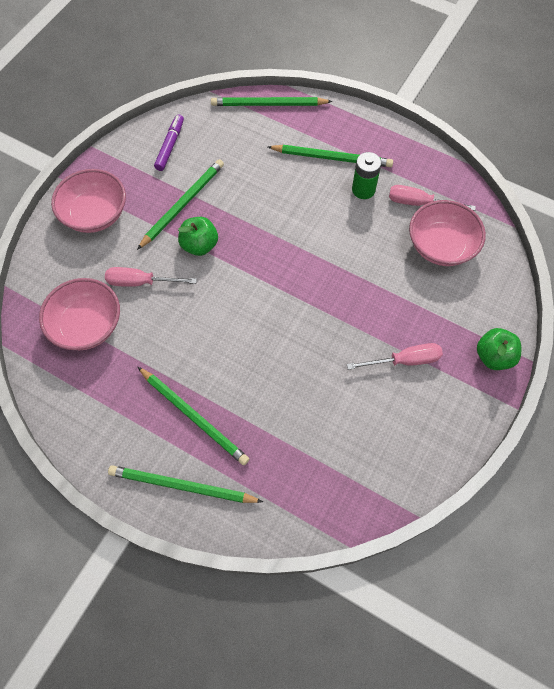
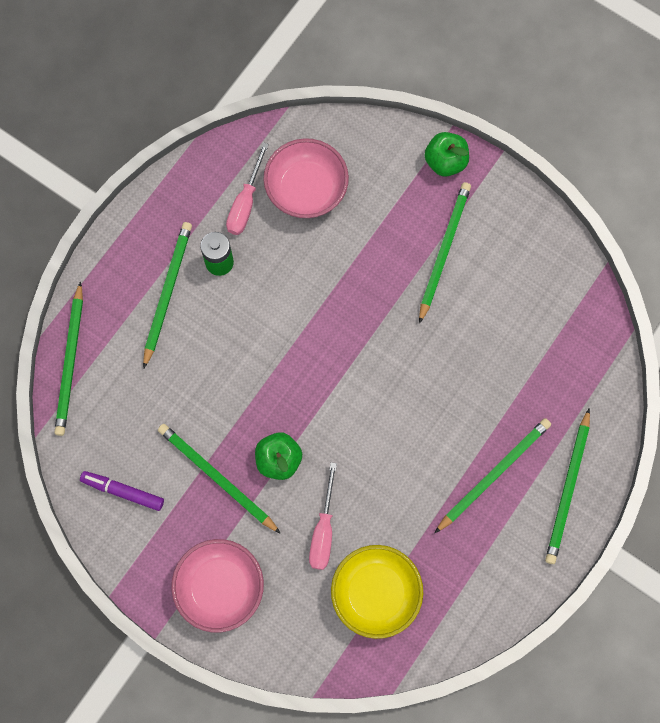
camera: 85 degrees left, 10 degrees up
(87, 325) = (375, 593): pink bowl -> yellow bowl
(404, 360) = (444, 250): pink screwdriver -> green pencil

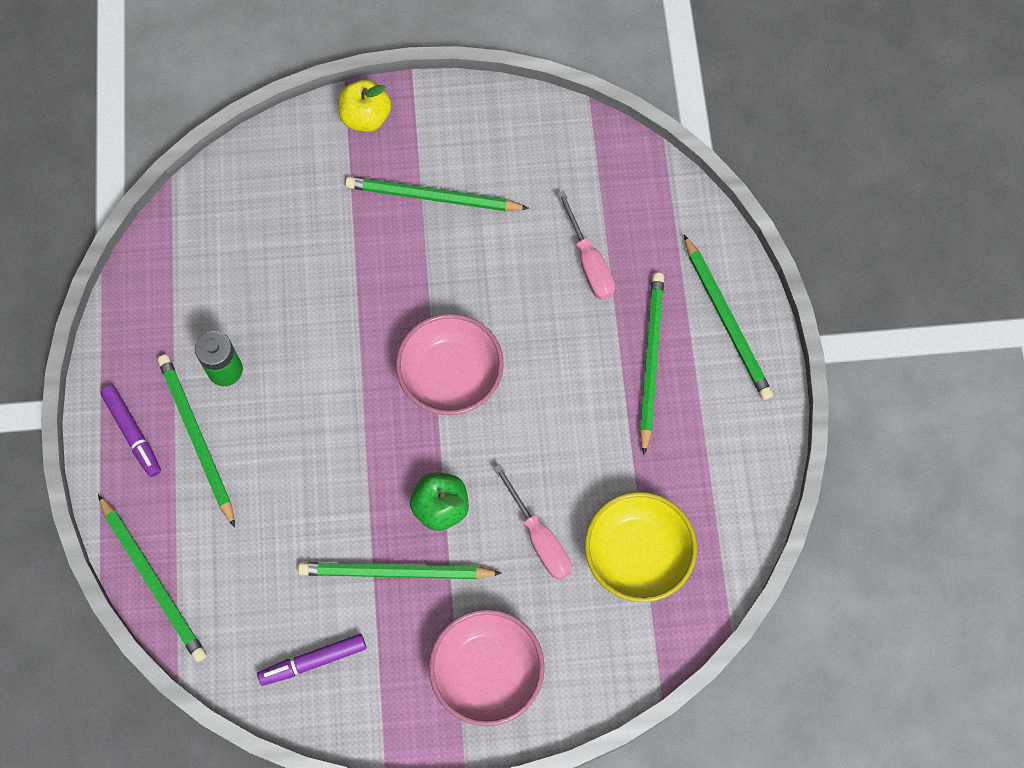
camera: 40 degrees left, 5 degrees down
(132, 258) = (133, 433): none -> purple marker
(245, 203) = (204, 296): pink screwdriver -> pink screwdriver (589, 262)
(306, 189) = (254, 239): pink bowl -> pink bowl (451, 376)
(444, 250) = (432, 197): green pencil -> green pencil turned 60 degrees counterclockwise
(445, 162) = (366, 117): green apple -> yellow apple

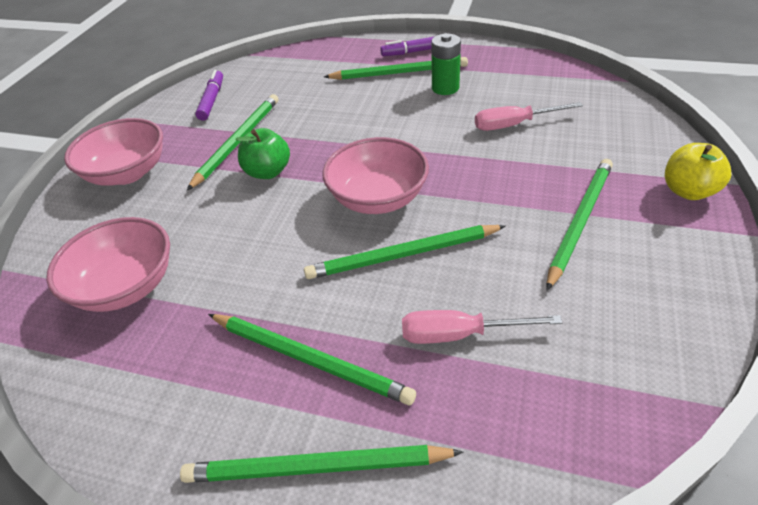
camera: 115 degrees right, 25 degrees down
(153, 580) = (314, 51): green pencil -> green pencil (402, 255)
(539, 538) = (197, 223): pink screwdriver -> pink screwdriver (514, 125)
(637, 555) = (126, 286): yellow bowl -> pink bowl

